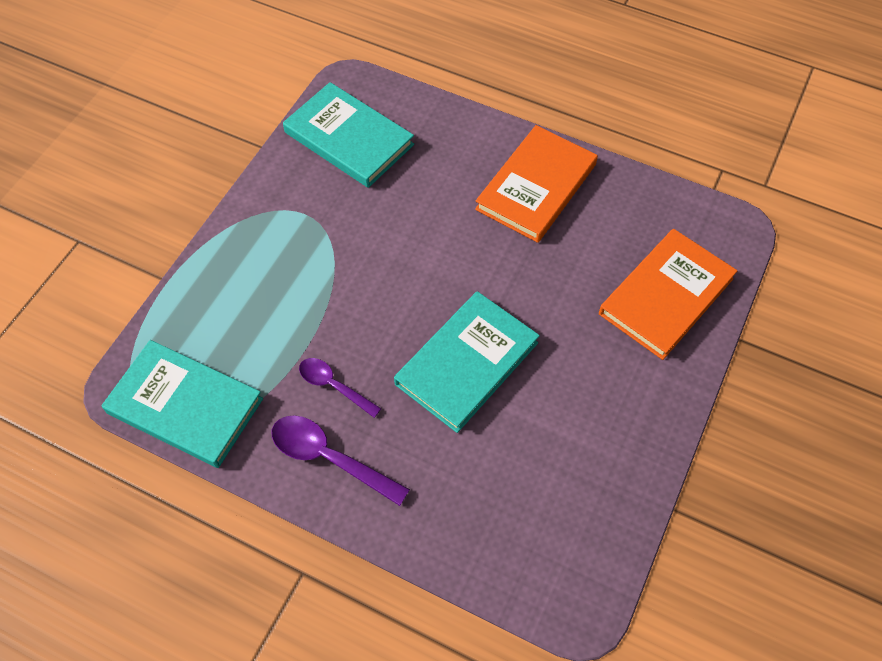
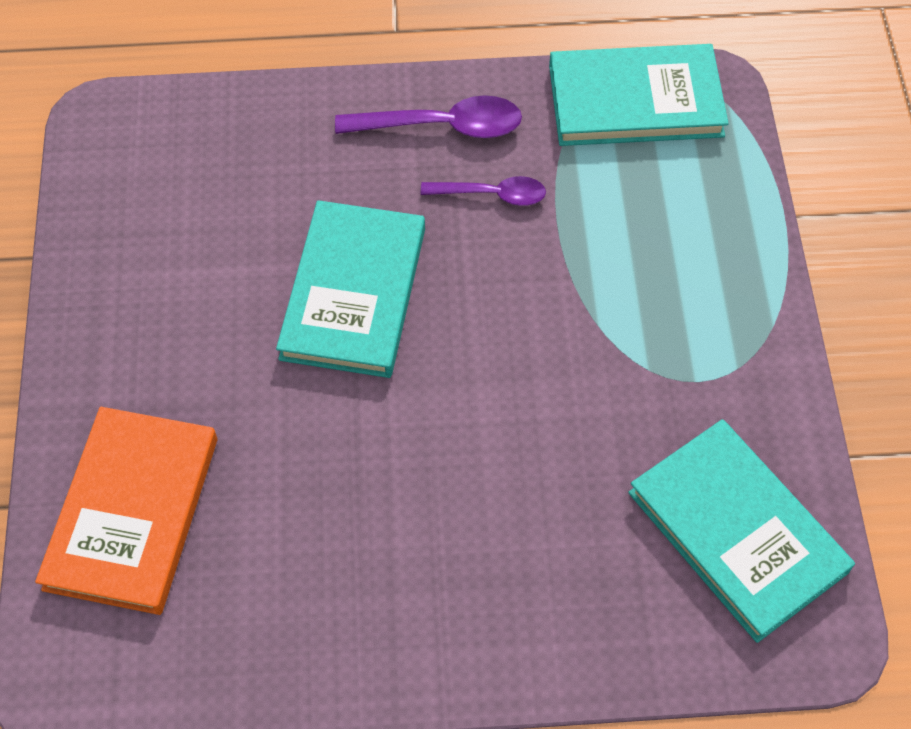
camera: 150 degrees right, 0 degrees up
(349, 138) = (737, 532): turquoise book -> turquoise book turned 45 degrees clockwise
(536, 187) = (404, 598): orange book -> none

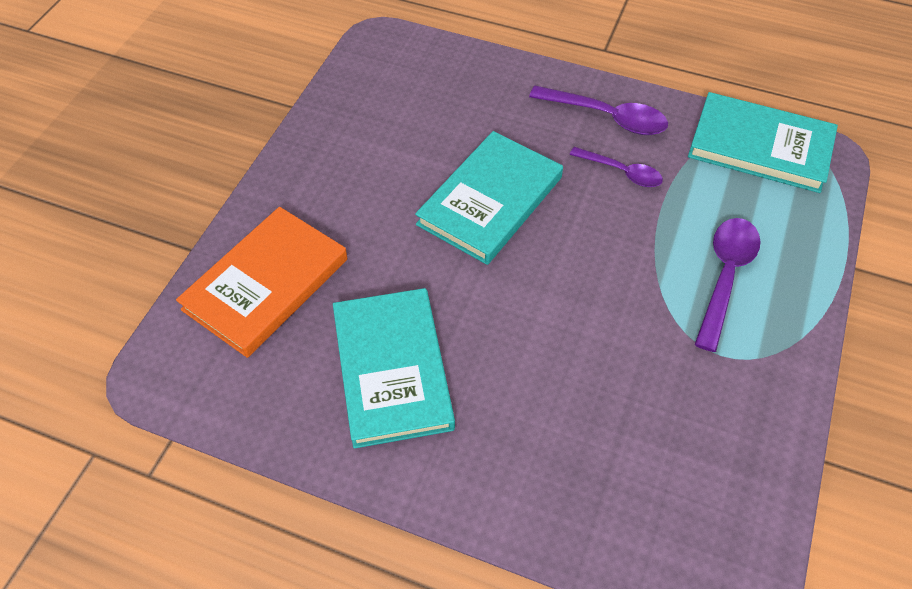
camera: 25 degrees right, 5 degrees down
(664, 284) = (725, 277): none -> purple spoon
(737, 532) = (702, 479): turquoise book -> turquoise book (392, 369)

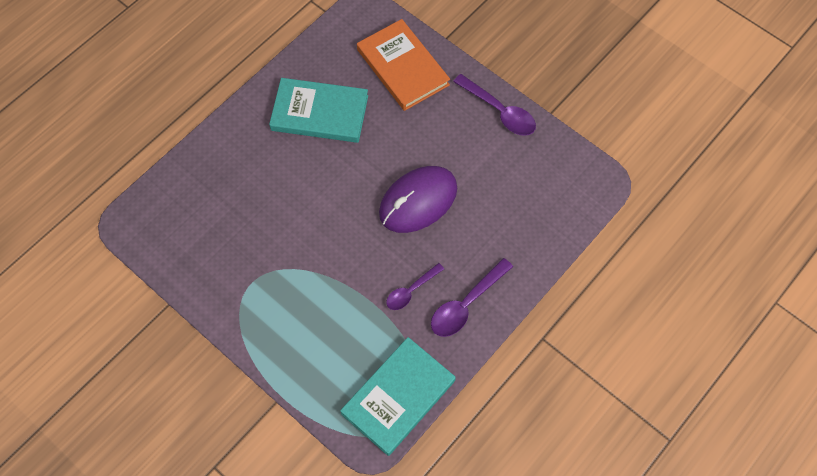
camera: 110 degrees right, 10 degrees up
(490, 201) = (418, 201): turquoise book -> purple mouse
(725, 277) = (302, 313): purple spoon -> purple spoon (499, 111)

